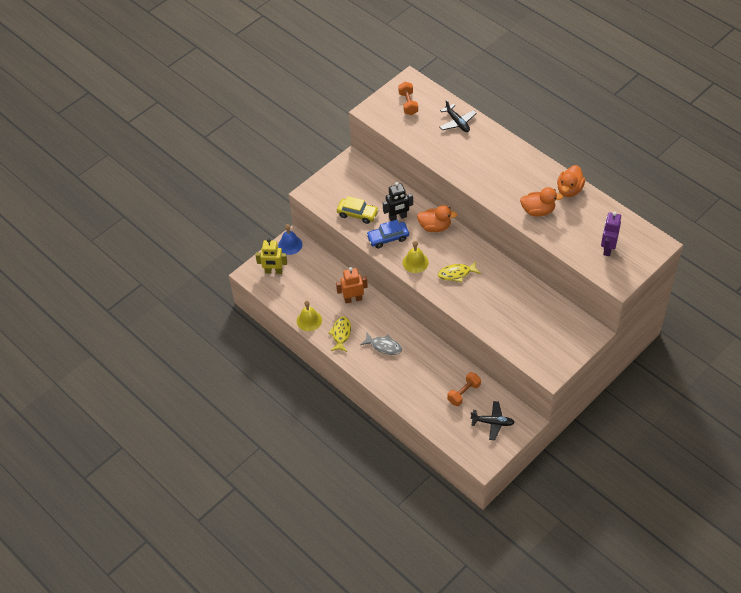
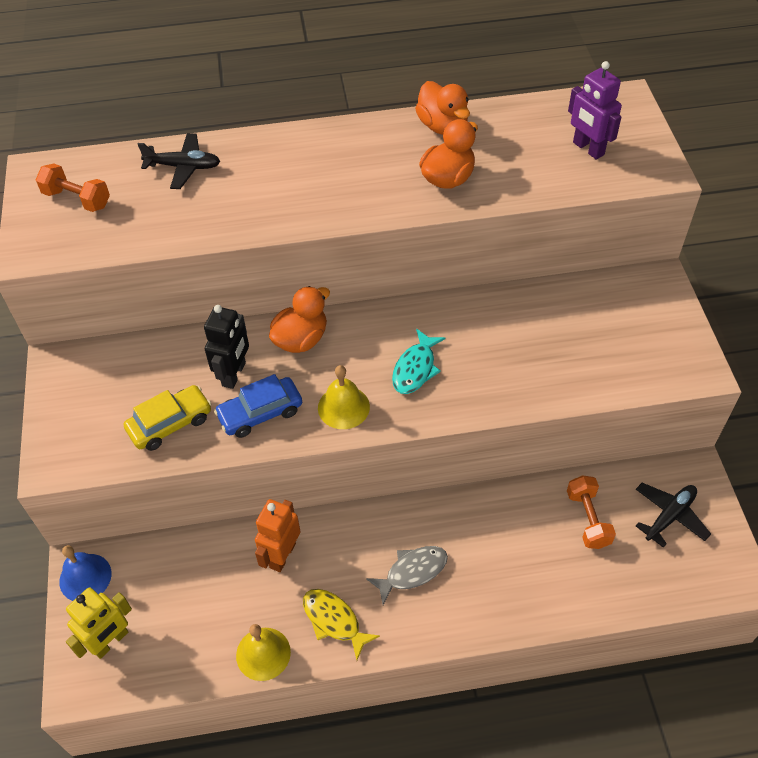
camera: 55 degrees left, 0 degrees up
(388, 238) = (260, 413): blue car -> blue car turned 45 degrees clockwise
(456, 274) = (415, 368): yellow fish -> turquoise fish

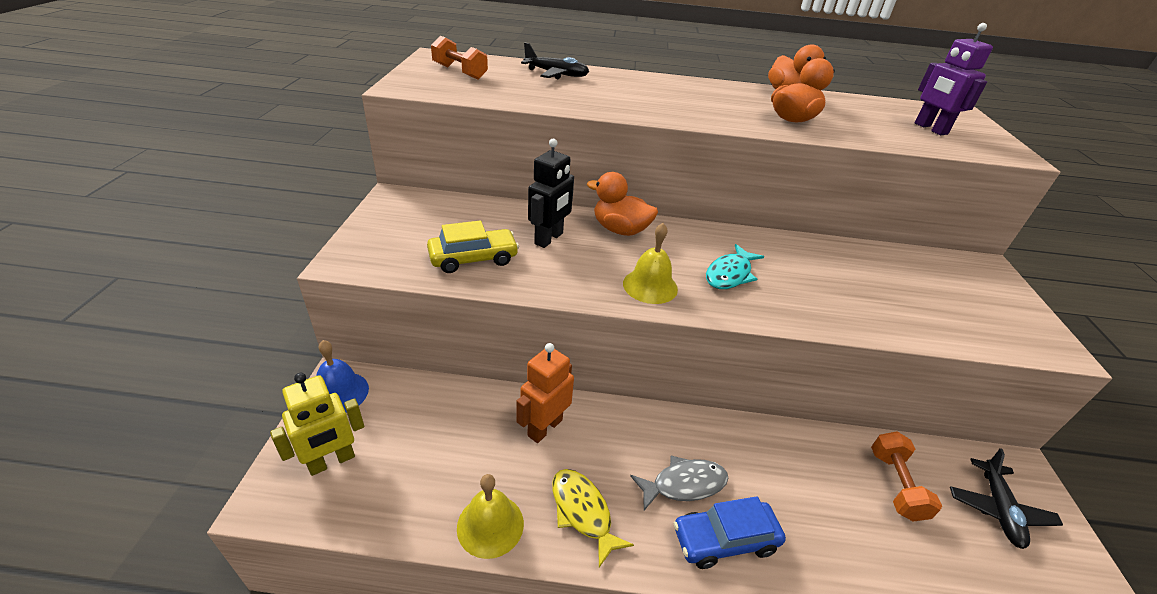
camera: 10 degrees right, 15 degrees down
(260, 413) = (564, 271): blue car -> blue car (724, 540)
(301, 339) = (620, 230): orange duck -> orange duck turned 120 degrees counterclockwise
(669, 516) = (998, 509): black plane -> black plane turned 135 degrees clockwise

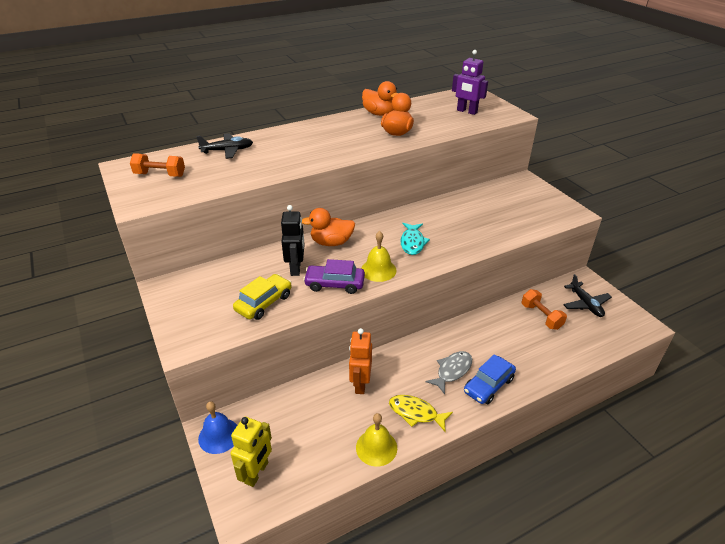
camera: 30 degrees left, 0 degrees up
(576, 276) = (334, 284): none -> purple car

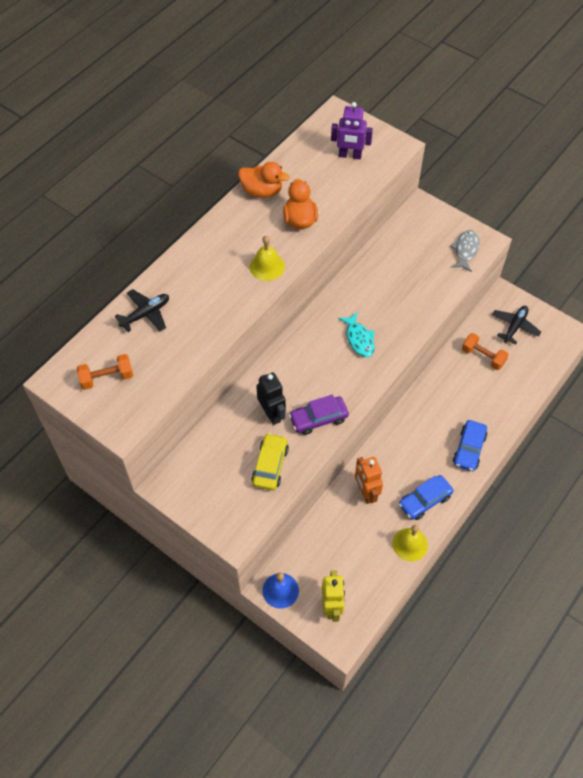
camera: 25 degrees left, 20 degrees up
(331, 242) = (284, 368): orange duck -> none
(378, 270) = (347, 386): yellow bell -> yellow bell (267, 266)
(416, 413) = (424, 500): yellow fish -> blue car
(452, 371) = (434, 447): grey fish -> grey fish (465, 250)
(585, 304) = (514, 327): black plane -> black plane turned 105 degrees counterclockwise

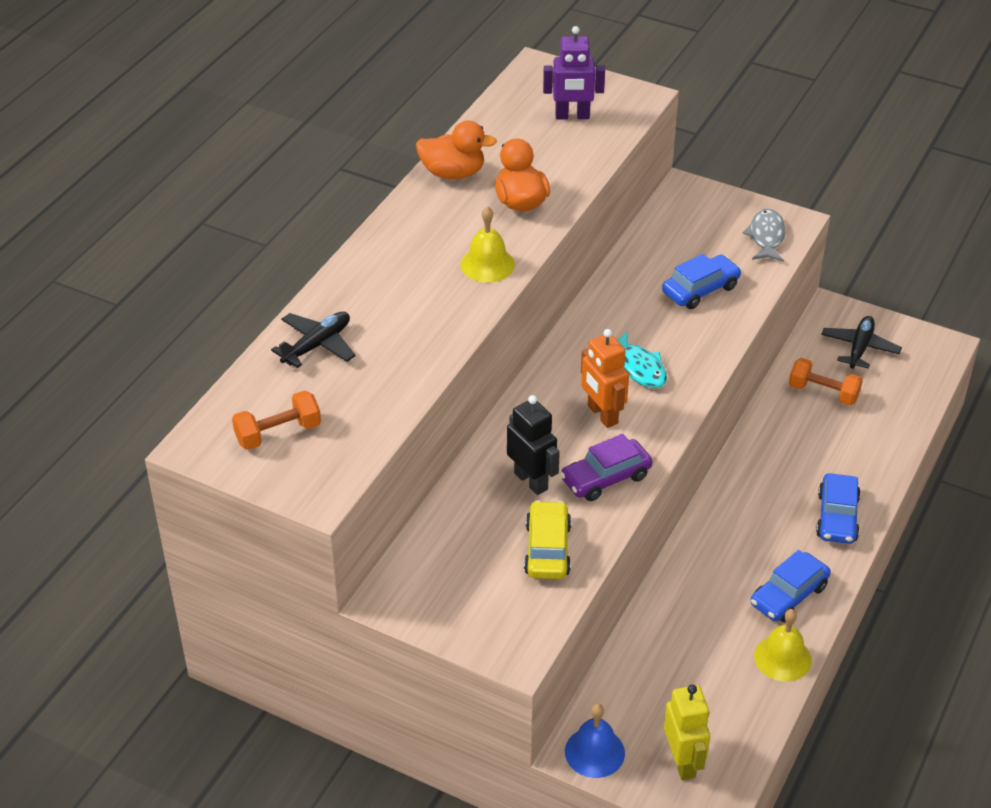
camera: 10 degrees left, 15 degrees down
(366, 492) = (694, 597): orange robot -> orange robot (602, 415)
(413, 285) = (700, 290): none -> blue car

